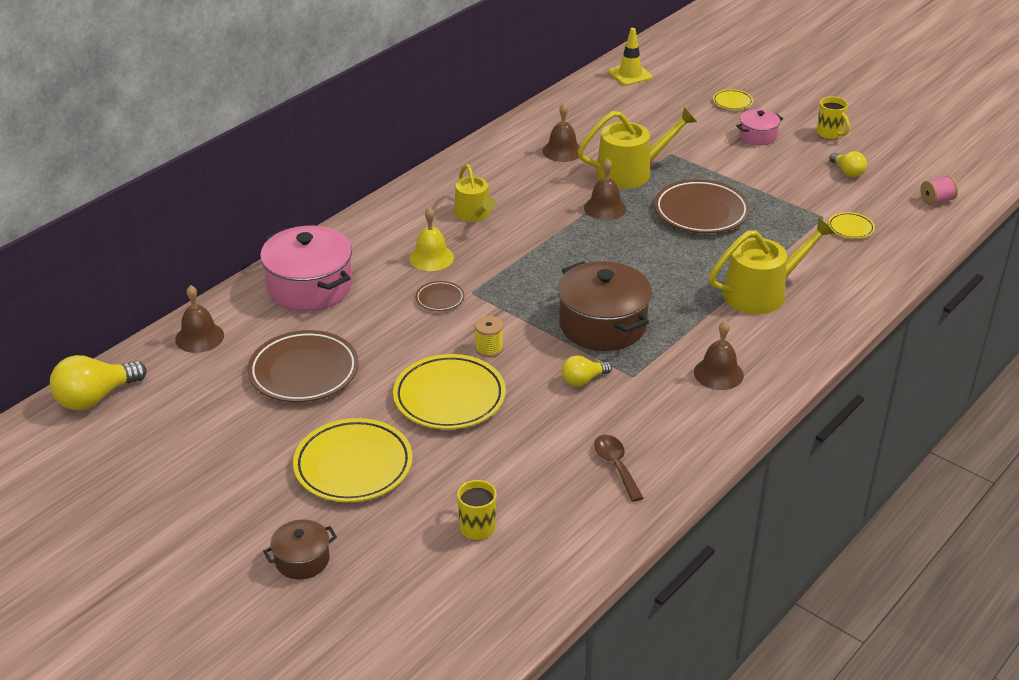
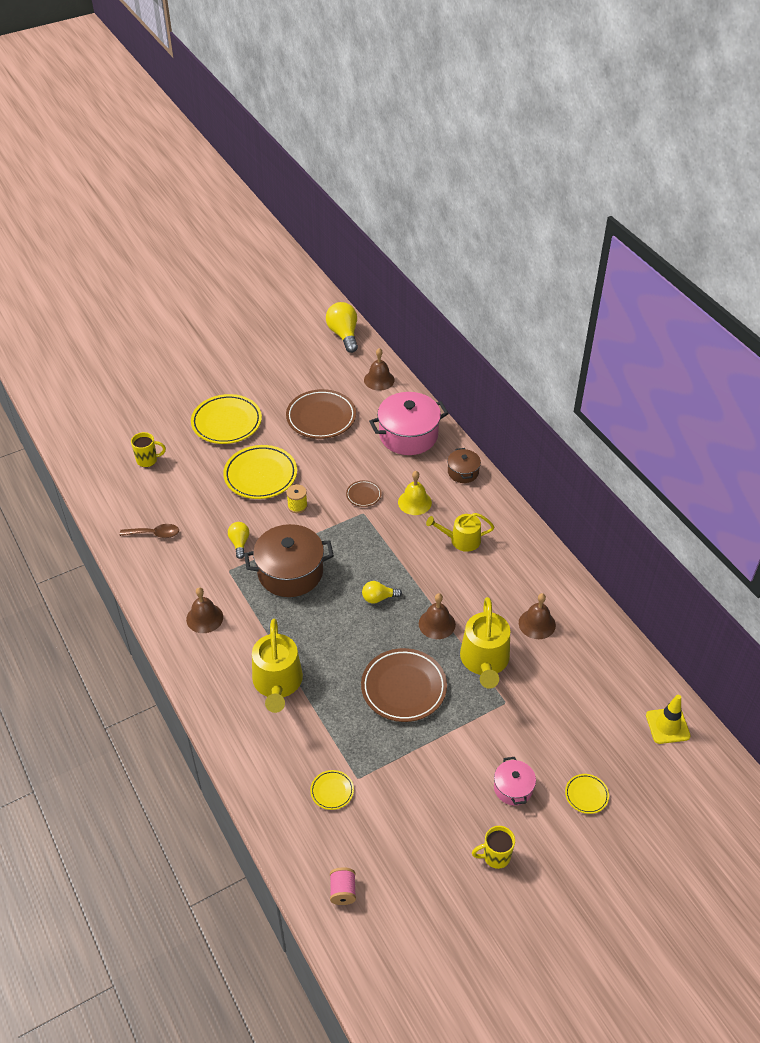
camera: 110 degrees right, 10 degrees up
(302, 560) = (170, 391): brown pot -> brown pot (463, 472)
(847, 172) = (421, 836): yellow light bulb -> yellow light bulb (378, 598)

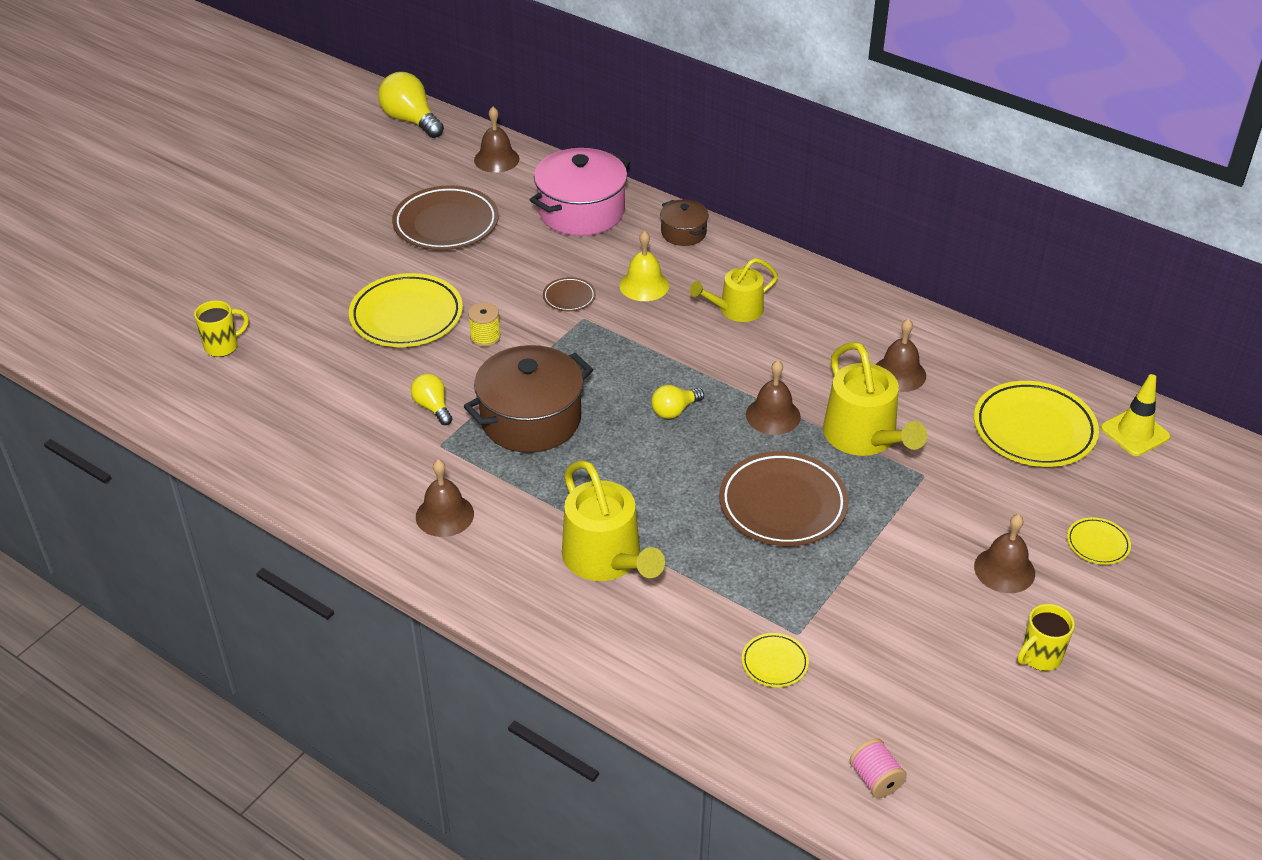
camera: 25 degrees left, 5 degrees down
(154, 534) = (296, 435): brown spoon -> none
(226, 422) = (312, 267): yellow plate -> yellow plate (1034, 430)
(513, 788) = (1004, 570): pink pot -> brown bell

